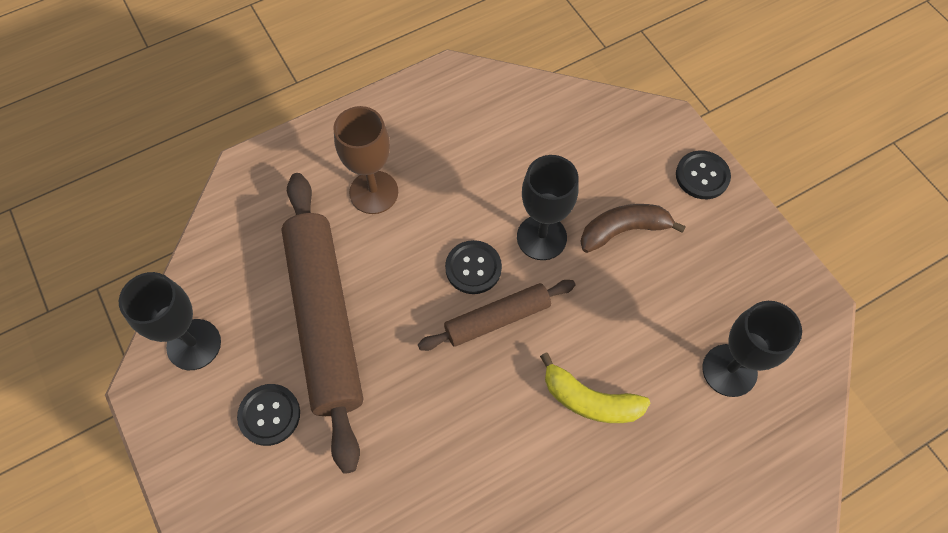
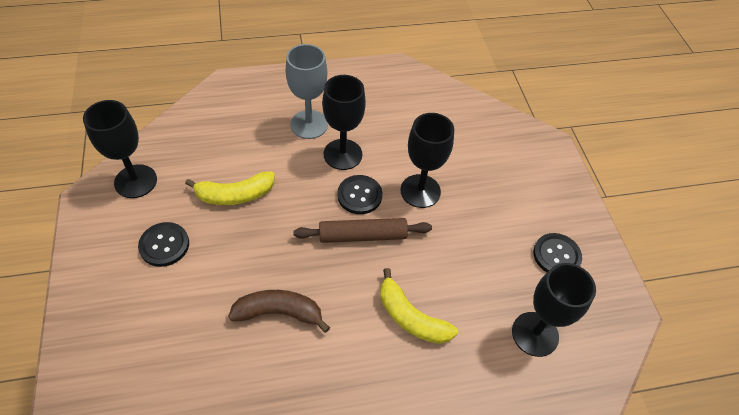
camera: 15 degrees right, 10 degrees down
(325, 320) = (235, 195): brown rolling pin -> yellow banana
(374, 192) = (309, 124): brown goblet -> grey goblet
(431, 220) = (342, 154): none -> black goblet
(623, 230) = (486, 206): brown banana -> brown banana (279, 313)
(702, 176) = (563, 188): black button -> black button (556, 255)

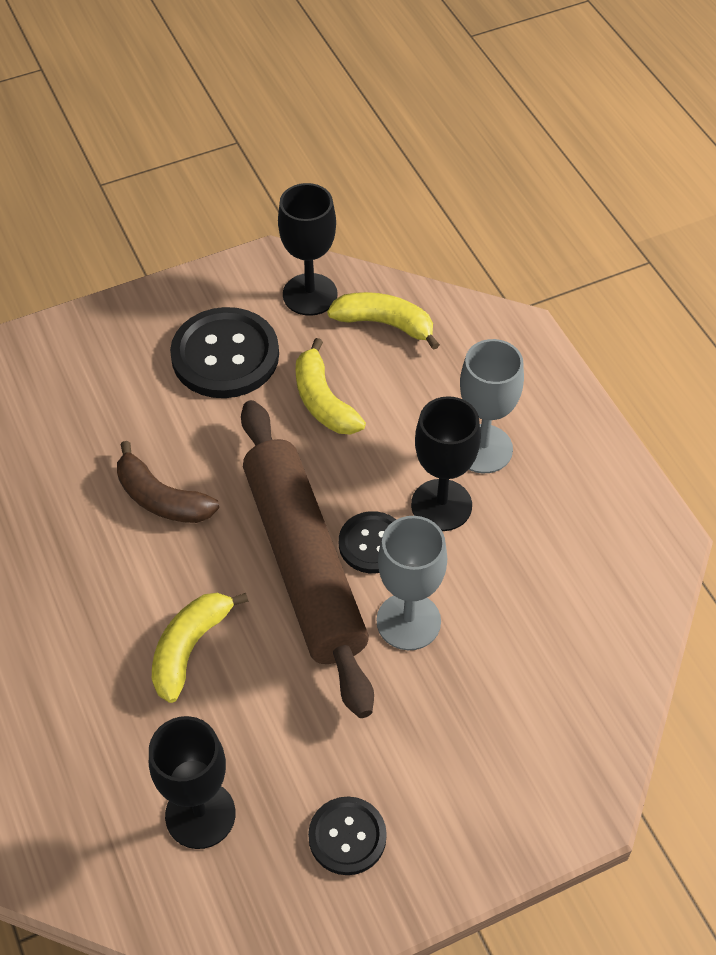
camera: 80 degrees right, 0 degrees up
(164, 245) = (225, 355): black button -> black button, size x1.73
(186, 146) = (385, 324): none -> yellow banana
(279, 313) = (161, 499): brown banana -> brown banana turned 135 degrees clockwise
(362, 236) = (303, 563): brown rolling pin -> brown rolling pin, size x1.87
(420, 191) = (408, 621): black goblet -> grey goblet

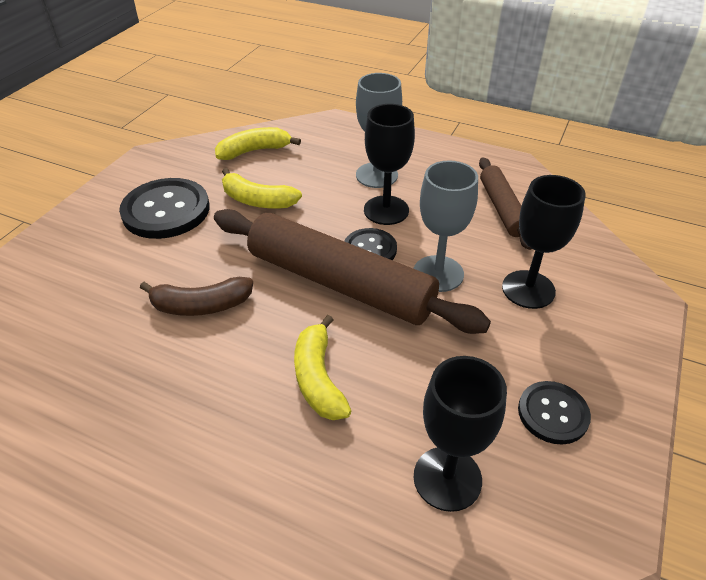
camera: 40 degrees left, 10 degrees down
(310, 294) = (192, 159): black goblet -> black goblet (528, 289)
(572, 591) = (502, 208): none -> brown rolling pin

